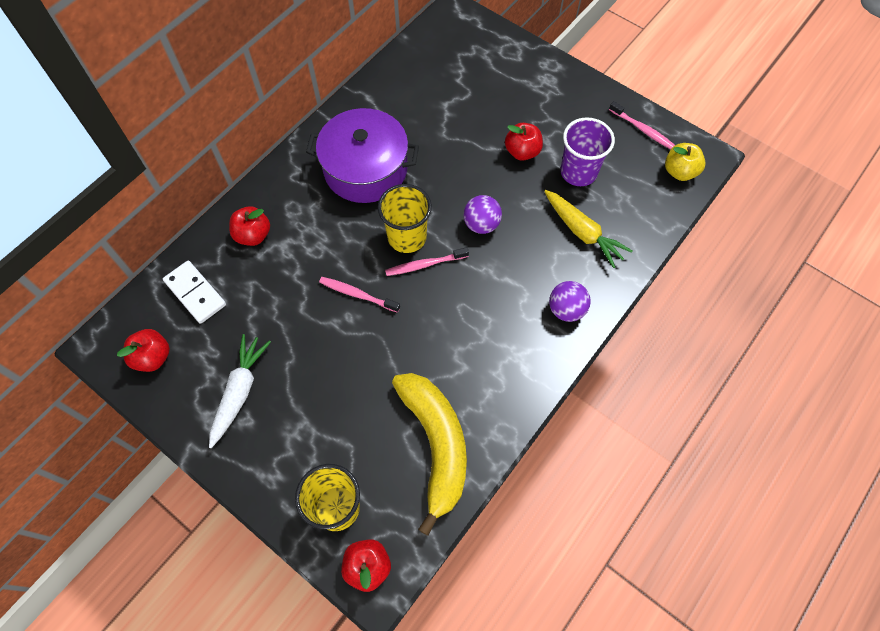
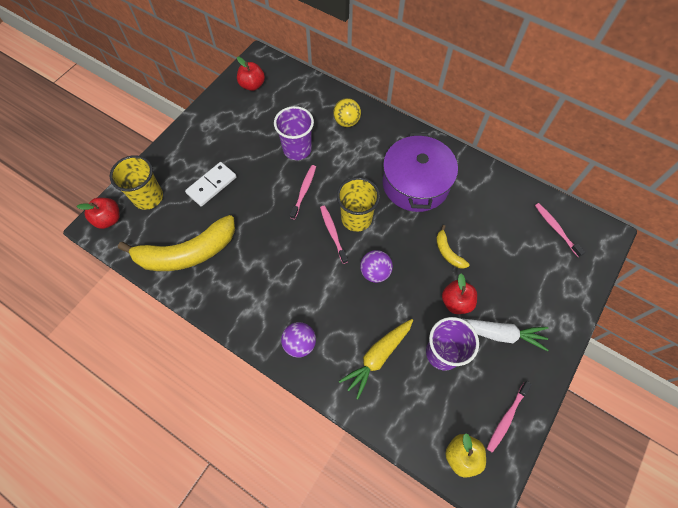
camera: 85 degrees right, 0 degrees up
(195, 293) = (298, 98): white domino -> white domino (212, 185)
(239, 391) = (229, 133): white carrot -> white carrot (499, 333)
(253, 235) = (346, 122): red apple -> yellow ball
(287, 299) = (297, 149): none -> purple cup
(443, 50) = (556, 229): none -> pink toothbrush
(462, 150) = (448, 252): none -> yellow banana

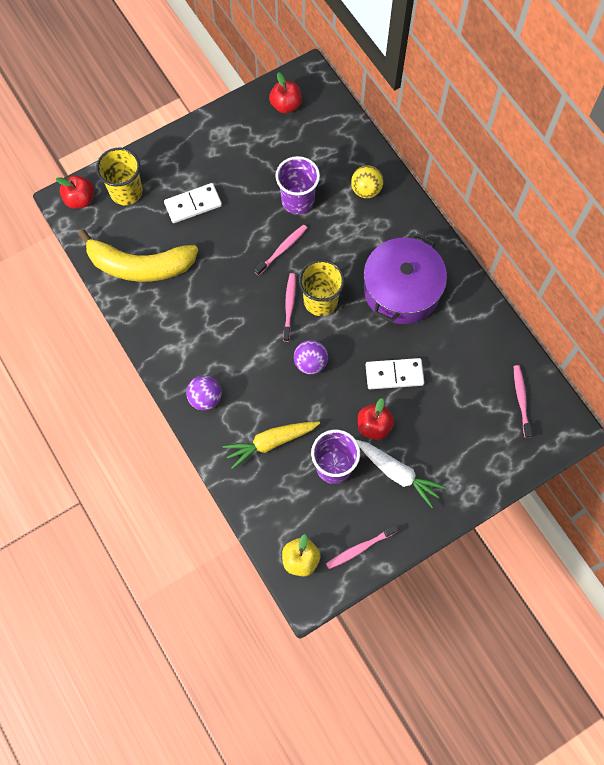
camera: 25 degrees right, 5 degrees up
(448, 252) = (394, 375): yellow banana -> white domino

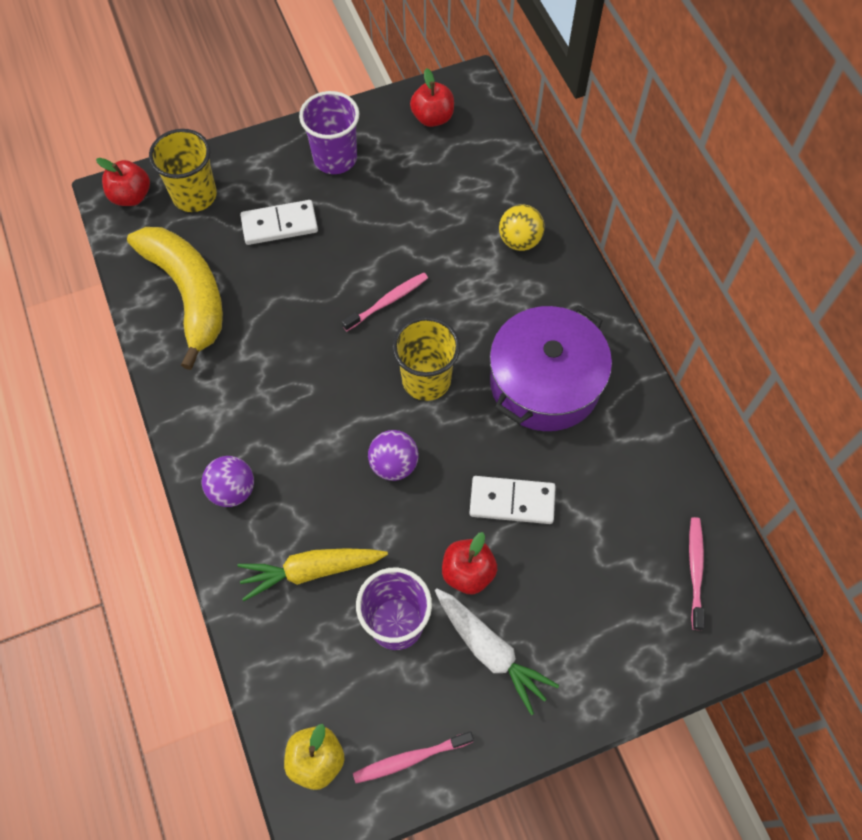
camera: 10 degrees right, 5 degrees down
(140, 265) = (188, 293): yellow banana -> yellow banana turned 135 degrees counterclockwise
(289, 306) = (381, 380): pink toothbrush -> none
(297, 200) = (422, 240): purple cup -> purple cup (335, 158)

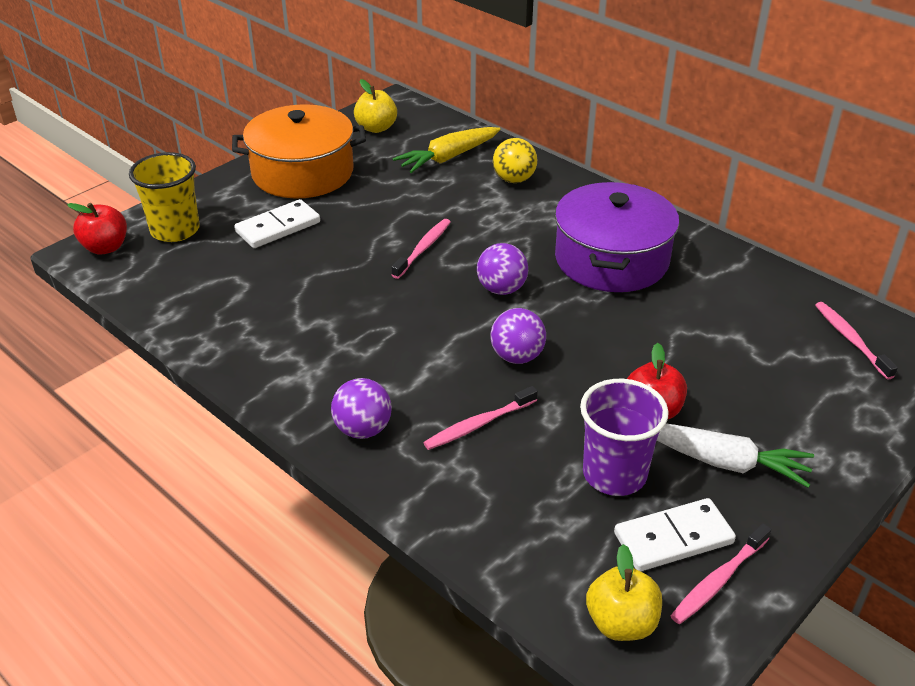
camera: 25 degrees left, 25 degrees down
(188, 293) = (213, 298): yellow banana -> none
(311, 571) = (494, 464): yellow carrot -> yellow carrot (448, 158)
(322, 524) = (478, 424): none -> pink toothbrush
(335, 158) = (302, 172): purple cup -> orange pot
(426, 380) = (501, 289): yellow cup -> purple ball
(432, 118) = (376, 128): red apple -> yellow apple
(512, 501) = (650, 347): white domino -> white domino (673, 538)

